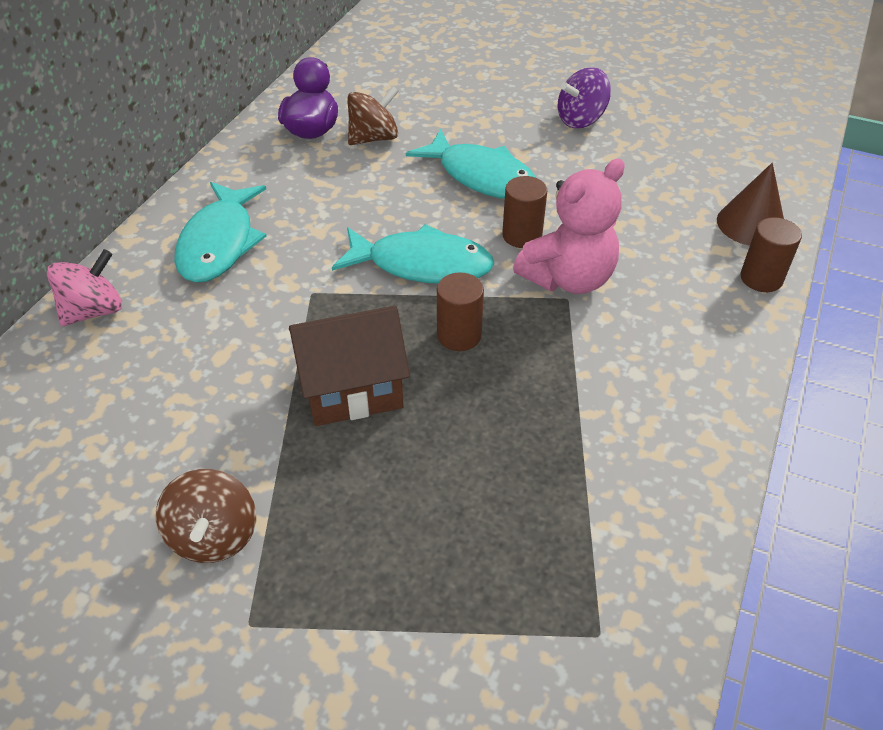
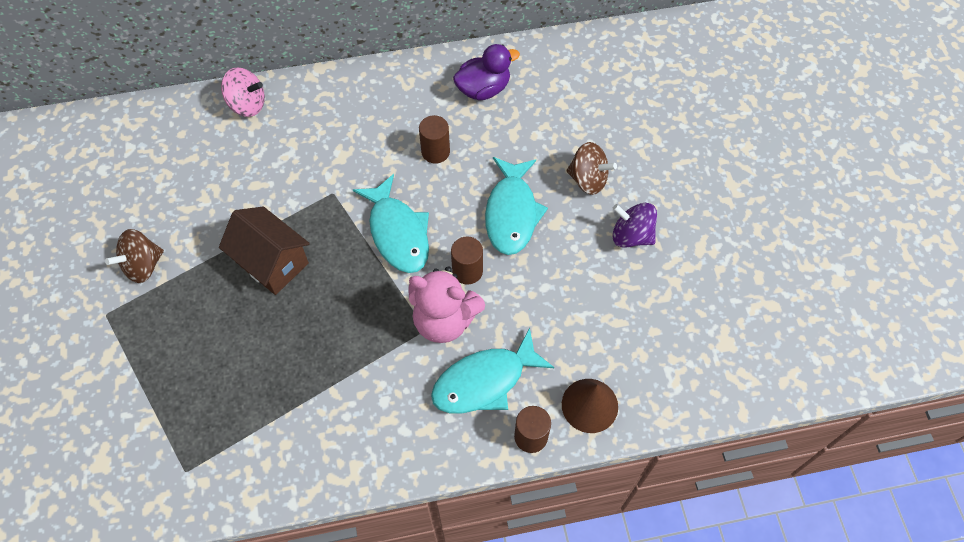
camera: 55 degrees right, 15 degrees up
(219, 243) = (340, 120): turquoise fish -> turquoise fish (484, 381)
(374, 138) = (503, 127): brown spinning top -> brown spinning top (588, 179)
(459, 335) = (350, 289): brown cylinder -> brown cylinder (435, 152)

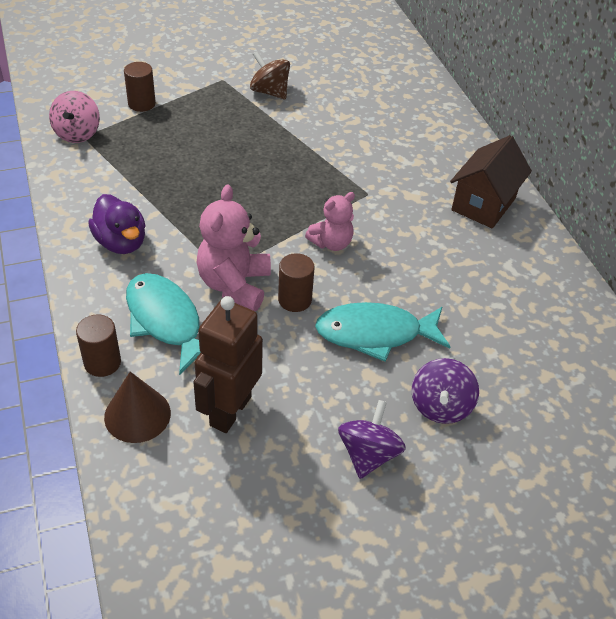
camera: 80 degrees right, 15 degrees down
(247, 104) = (452, 129): pink spinning top -> pink spinning top (77, 133)
(272, 263) = (283, 162): brown house -> brown house (483, 204)
(398, 233) = (331, 243): turquoise fish -> pink teddy bear
(435, 152) = (439, 264): brown cylinder -> brown cylinder (141, 104)
(483, 89) = (539, 300): purple duck -> purple duck (121, 242)
(588, 179) = (440, 406): brown spinning top -> purple spinning top
(588, 331) = (230, 411): none -> brown robot

